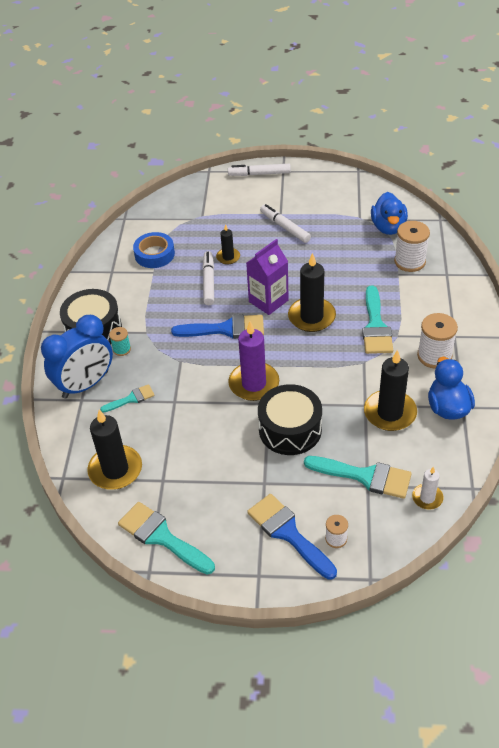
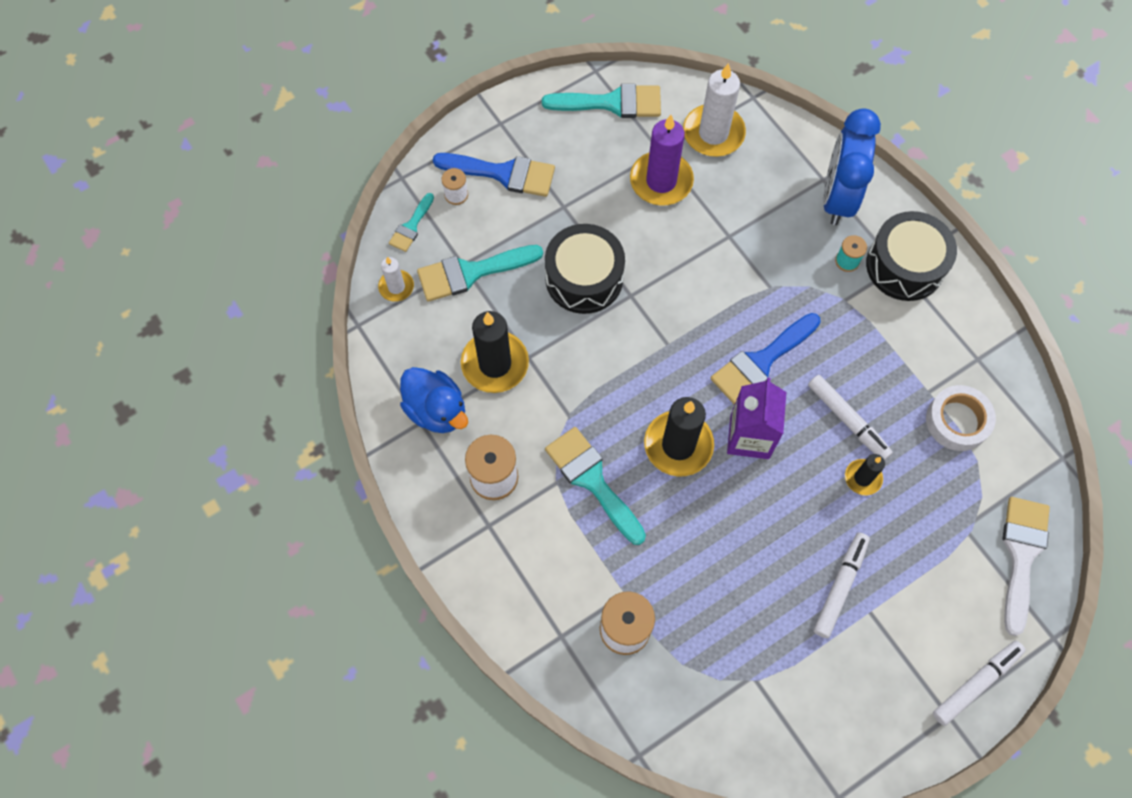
camera: 140 degrees right, 20 degrees up
(115, 470) = (713, 133): black candle -> white candle
(131, 399) = (775, 211): turquoise brush -> turquoise brush (411, 226)
(154, 254) = (957, 421): blue tape -> white tape
(188, 199) = (1021, 555): none -> white brush
(254, 384) = (666, 309): purple candle -> purple candle (661, 181)
(285, 227) = (840, 586): white marker -> white marker turned 75 degrees counterclockwise
(388, 227) = (701, 685): blue duck -> none

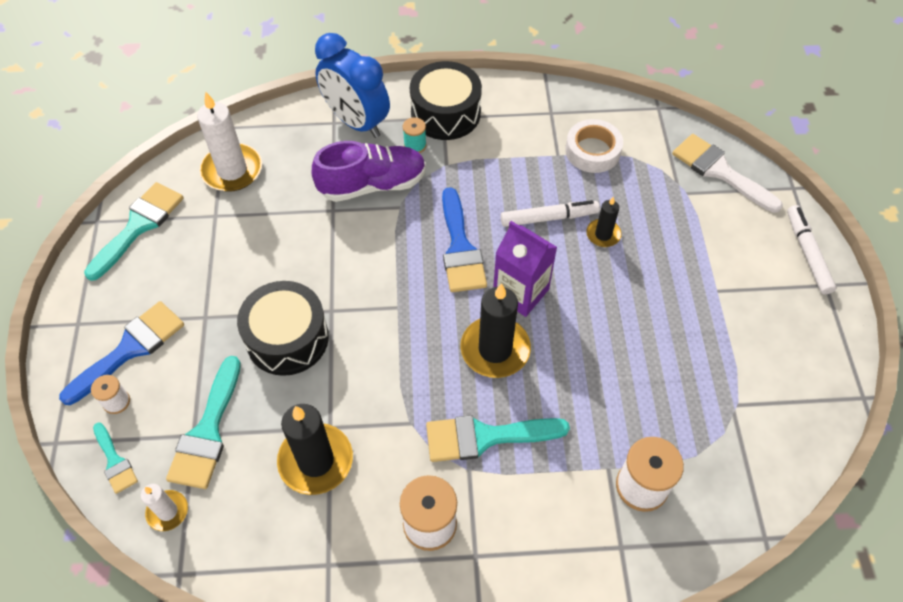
camera: 60 degrees left, 10 degrees down
(436, 410) = (326, 542): blue duck -> none
(661, 181) = (243, 230): purple candle -> none
(778, 251) = (372, 185): none -> purple shoe
(840, 586) = (686, 299): white marker -> none

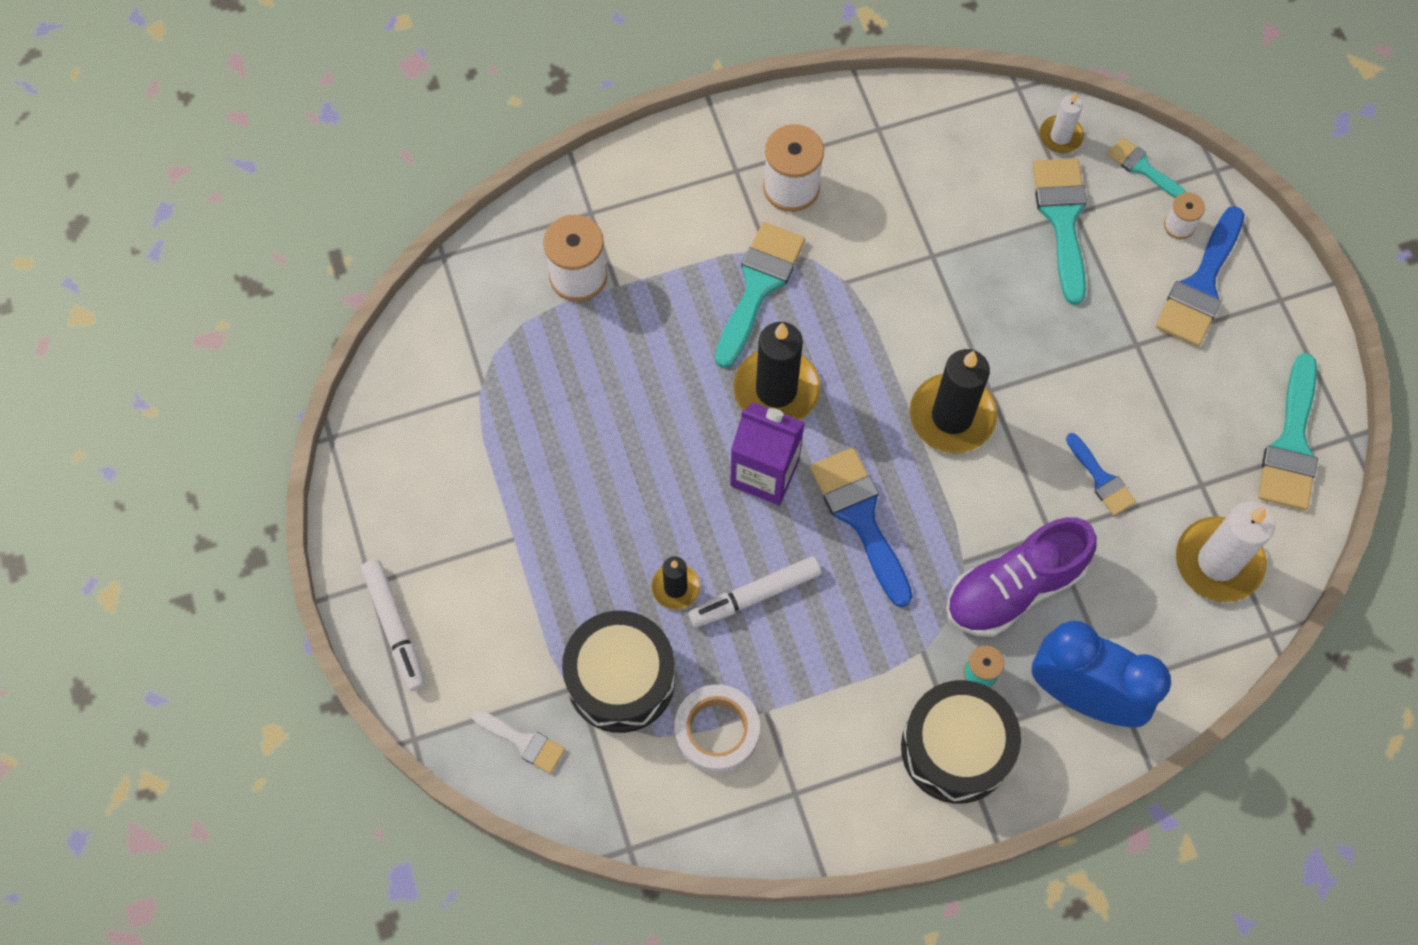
camera: 165 degrees right, 10 degrees up
(281, 234) = (1101, 479): none -> blue brush
(287, 338) = (1026, 343): black drum -> black drum (620, 679)
(316, 460) = (933, 218): black candle -> black candle (952, 416)
(486, 437) = (758, 286): turquoise brush -> turquoise brush turned 45 degrees counterclockwise
(720, 171) = (523, 742): white brush -> white brush, size x0.56

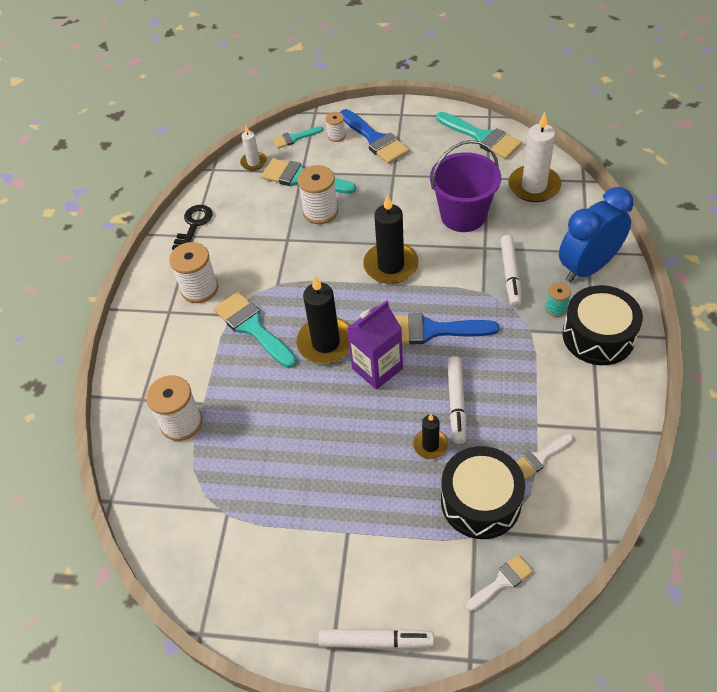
camera: 60 degrees left, 15 degrees down
(717, 731) = (540, 457): white tape -> white brush
(898, 120) = (194, 225): none -> black key
(1008, 275) = (320, 211): none -> white spool
(1014, 588) = (510, 275): purple shoe -> white marker
(1101, 479) = (463, 215): blue brush -> purple bucket

